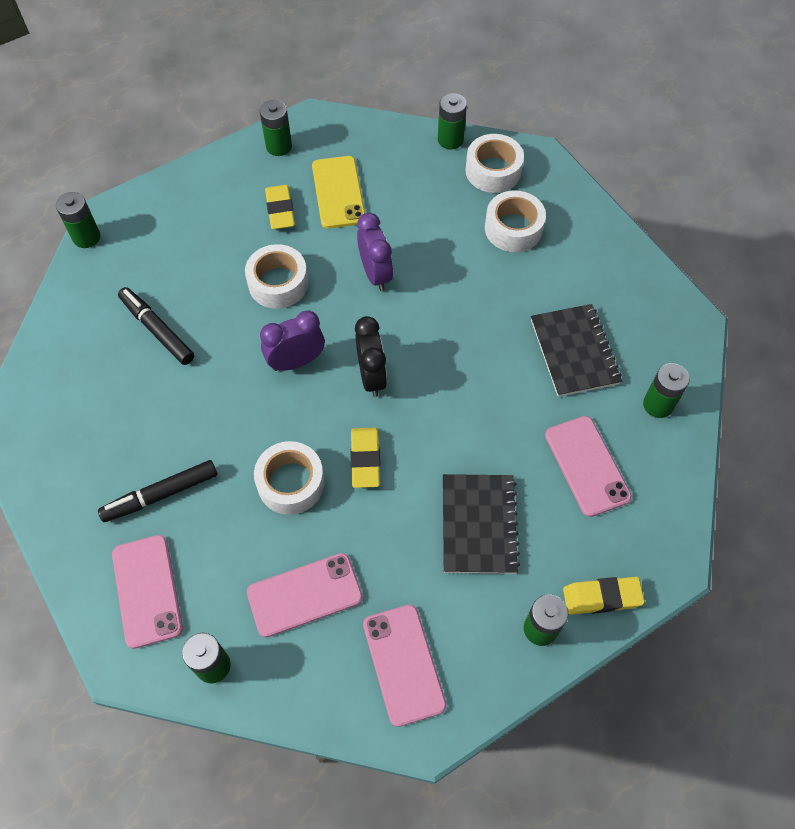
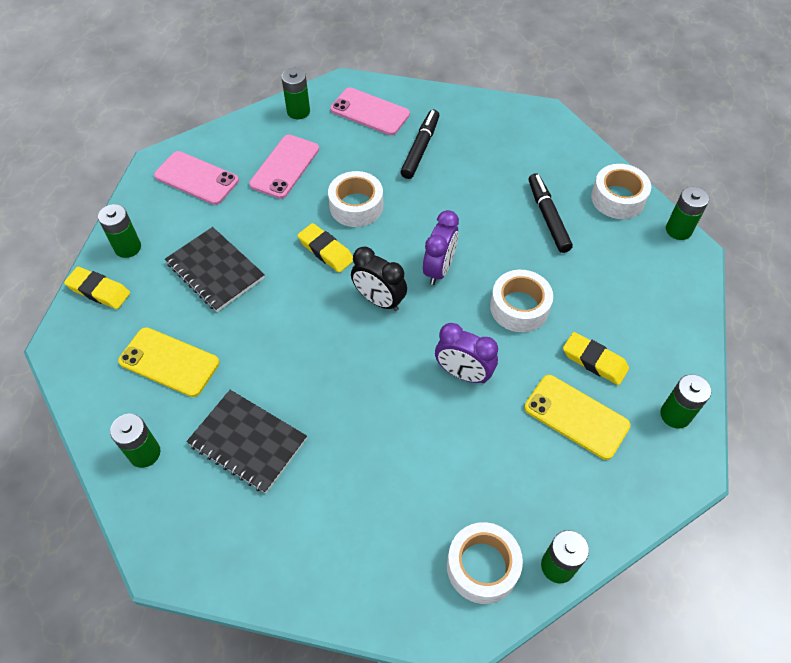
camera: 135 degrees right, 5 degrees down
(157, 330) = (548, 217): black marker -> black marker turned 105 degrees counterclockwise
(513, 228) = (401, 516): white tape -> white tape (618, 198)
(587, 466) = (169, 362): pink phone -> yellow phone
(602, 597) = (99, 291): yellow eraser -> yellow eraser turned 75 degrees clockwise

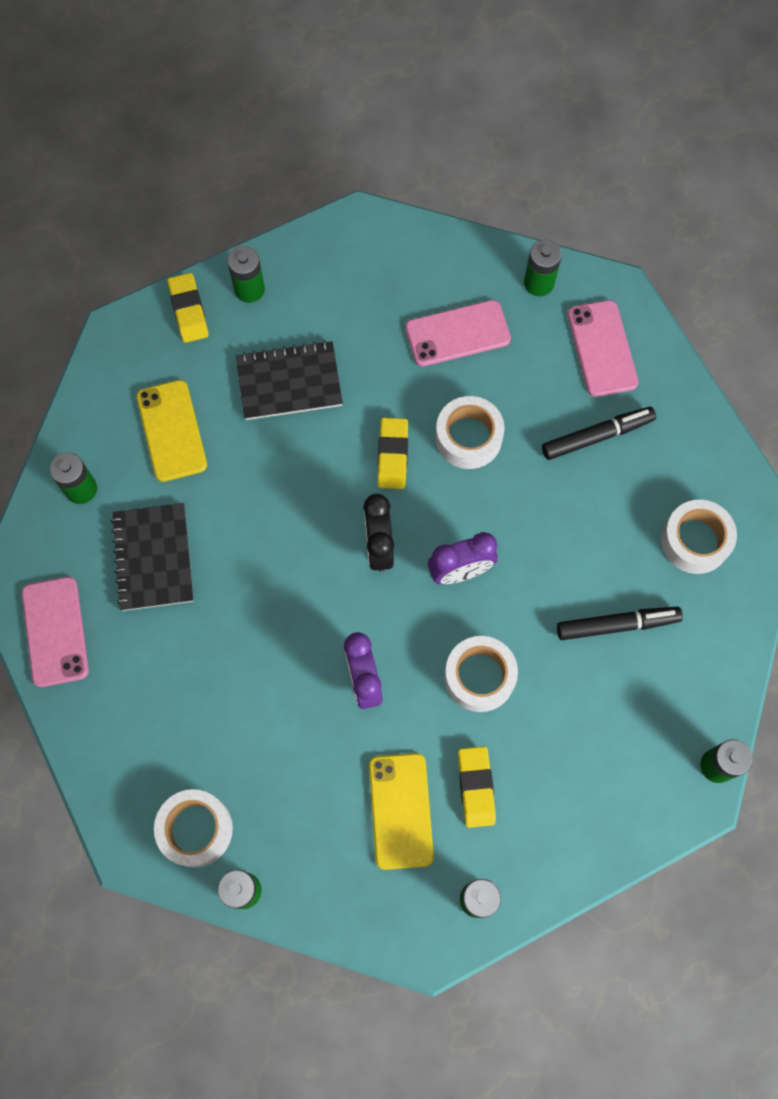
camera: 50 degrees right, 15 degrees up
(196, 178) = (373, 271): pink phone -> pink phone (55, 631)
(215, 270) = (289, 382): black notebook -> black notebook turned 75 degrees clockwise
(548, 217) = (617, 625): black marker -> black marker turned 45 degrees clockwise
(618, 198) = (707, 676): white tape -> white tape (695, 541)

